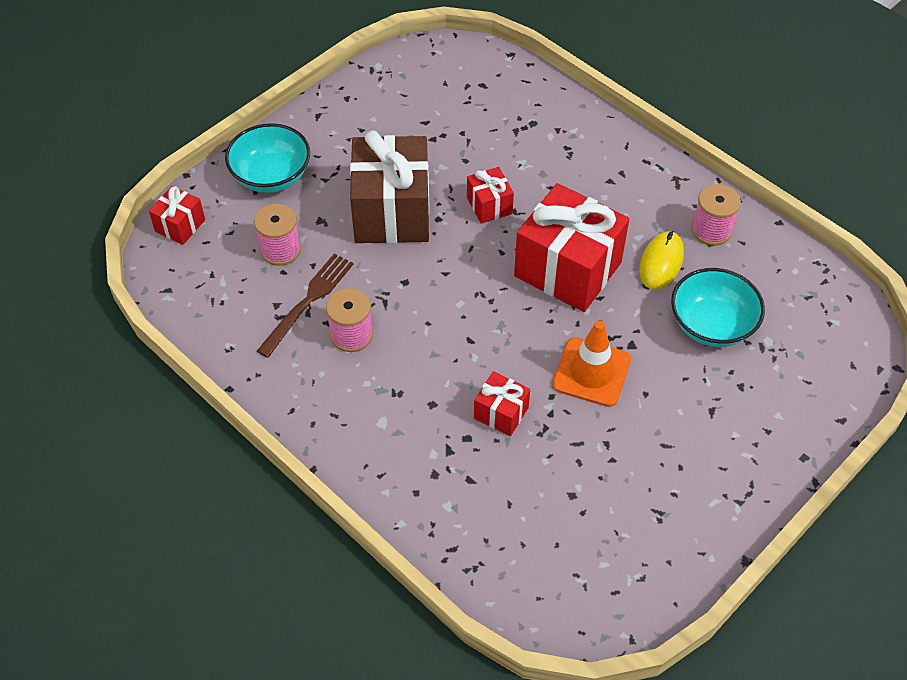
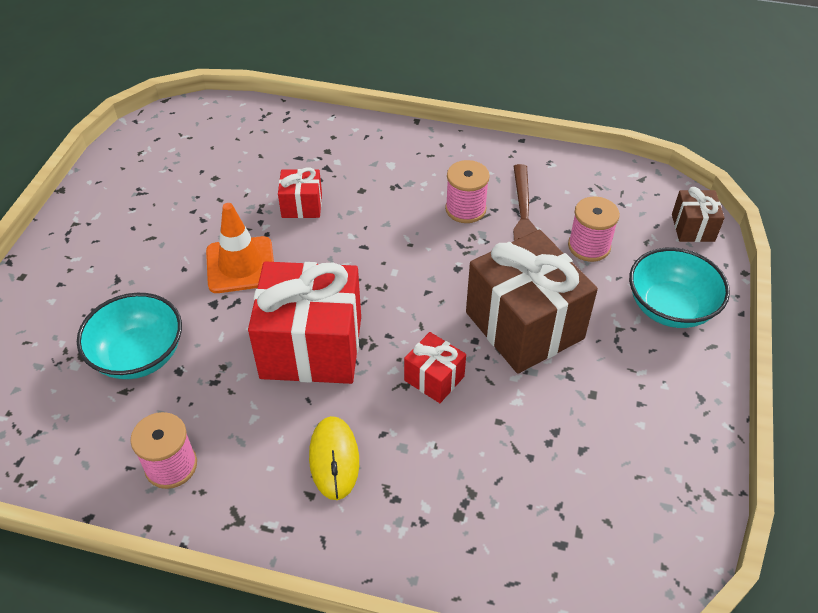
camera: 150 degrees right, 5 degrees down
(180, 226) = (693, 228): red gift -> brown gift
(661, 262) = (216, 399): yellow mouse -> yellow mouse (334, 459)

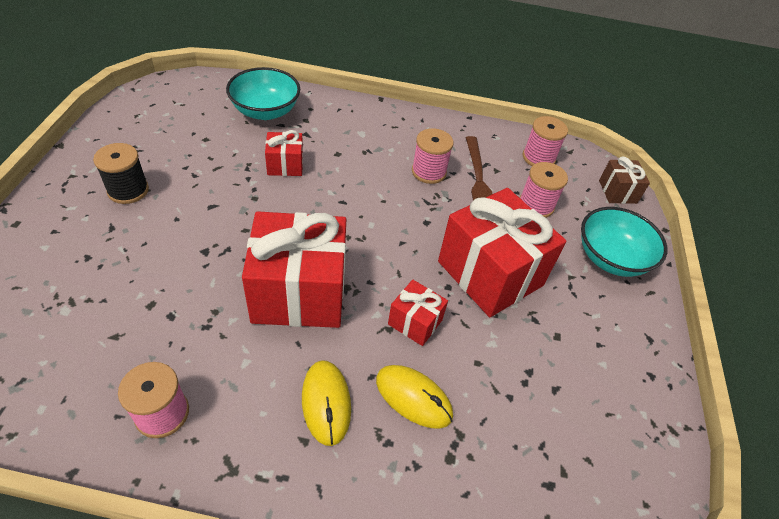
camera: 10 degrees left, 0 degrees up
(133, 238) = (128, 190): none -> black spool
(139, 355) = (131, 300): turquoise bowl -> turquoise bowl (265, 111)
(240, 265) = (230, 216): orange traffic cone -> none
(425, 455) = (413, 397): none -> yellow mouse
(524, 325) = (490, 273): brown gift -> red gift
(600, 188) = (538, 158): none -> pink spool

